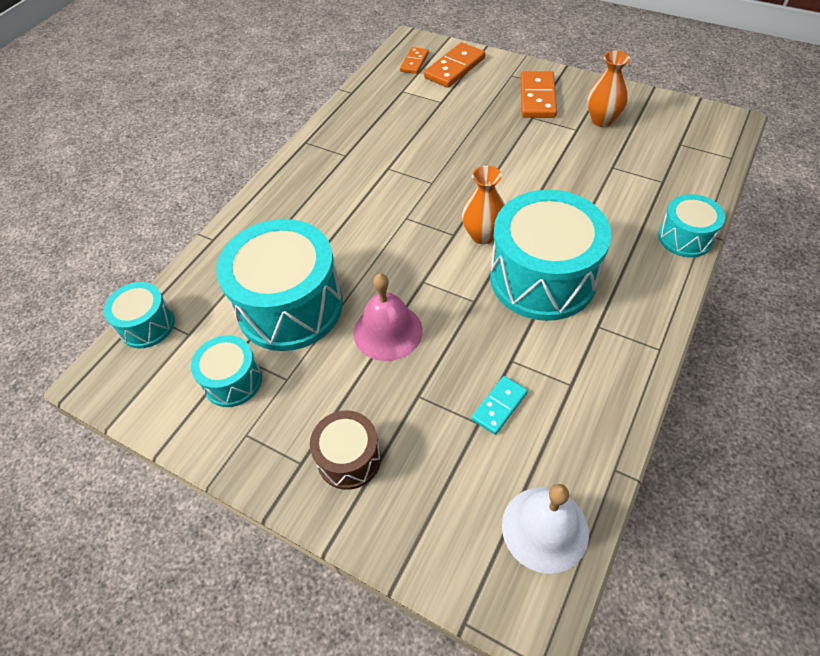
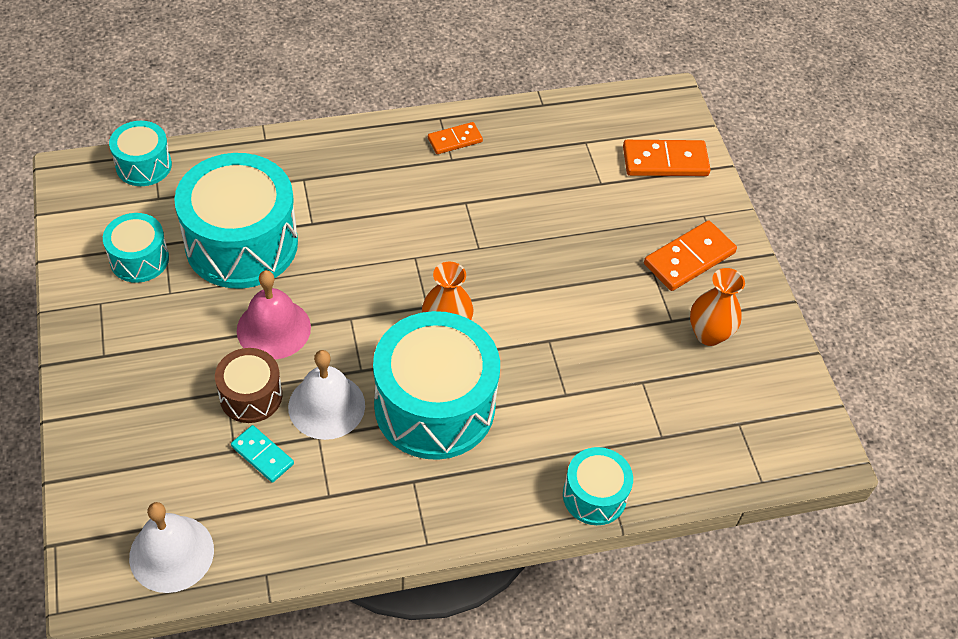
camera: 40 degrees right, 0 degrees up
(349, 458) = (132, 383): brown drum -> brown drum (251, 396)
(414, 62) = (639, 123): orange domino -> orange domino (455, 140)
(488, 339) = (326, 406): none -> white bell
(499, 406) = (262, 455): turquoise domino -> turquoise domino turned 45 degrees clockwise

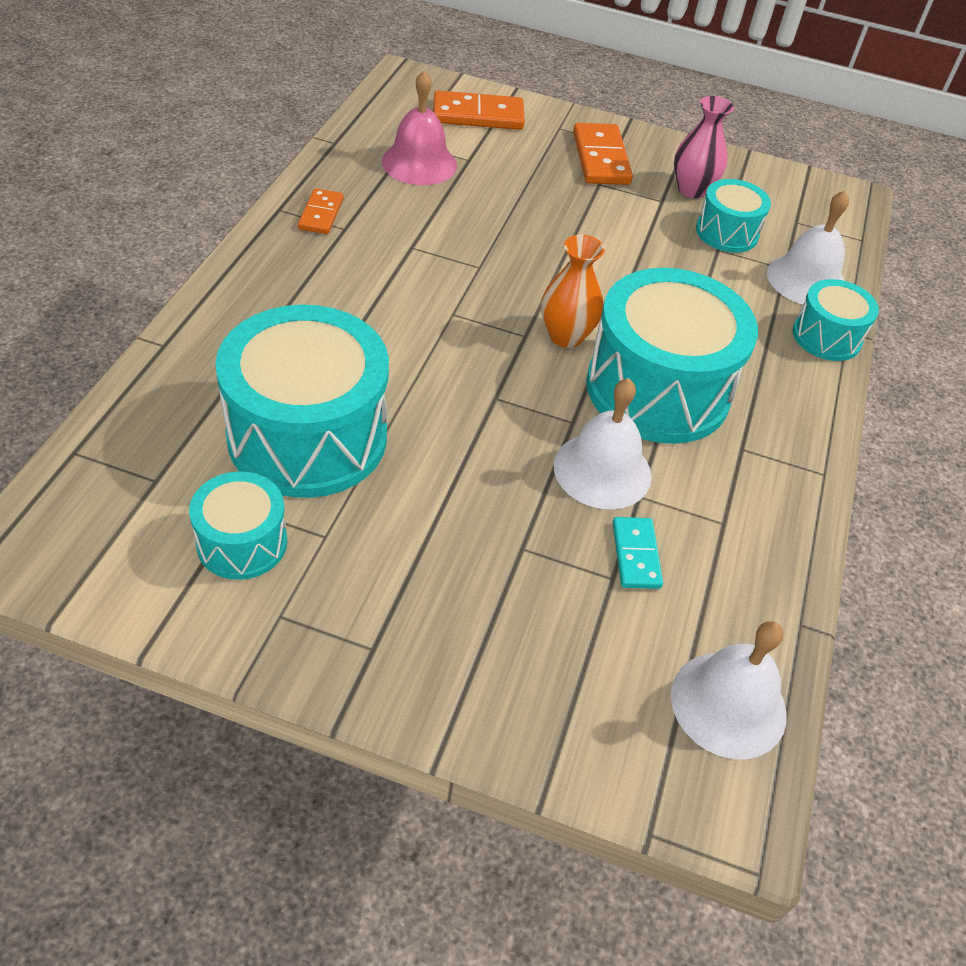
camera: 60 degrees left, 5 degrees down
(144, 165) = (83, 470): turquoise drum -> turquoise drum (727, 232)
(251, 396) = (544, 528): brown drum -> none
(262, 455) = (635, 555): turquoise domino -> turquoise domino turned 75 degrees counterclockwise
(273, 328) = (460, 465): pink bell -> pink bell (419, 163)
(659, 457) = (806, 280): none -> white bell
(665, 161) = (478, 115): orange domino -> orange domino turned 60 degrees clockwise
(709, 334) = (692, 189): orange vase -> pink vase

